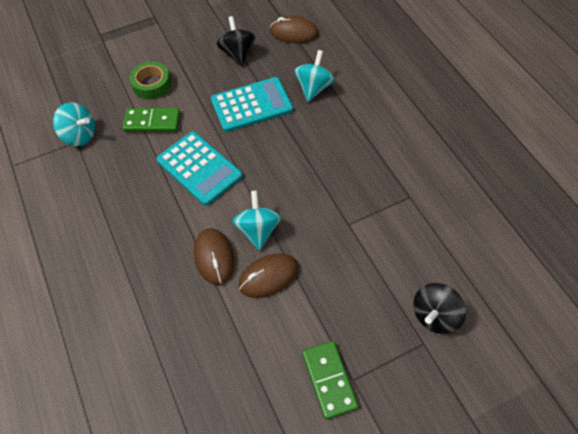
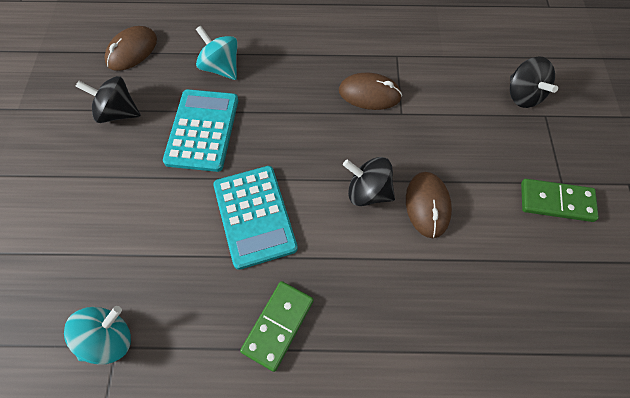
camera: 65 degrees left, 5 degrees up
(152, 84) = (91, 220): green tape -> none
(152, 122) = (151, 241): green domino -> green domino (278, 325)
(199, 168) = (254, 216): turquoise calculator -> turquoise calculator turned 90 degrees clockwise
(214, 257) = (380, 247): brown mouse -> brown mouse (369, 94)
(258, 230) = (368, 192): turquoise spinning top -> black spinning top

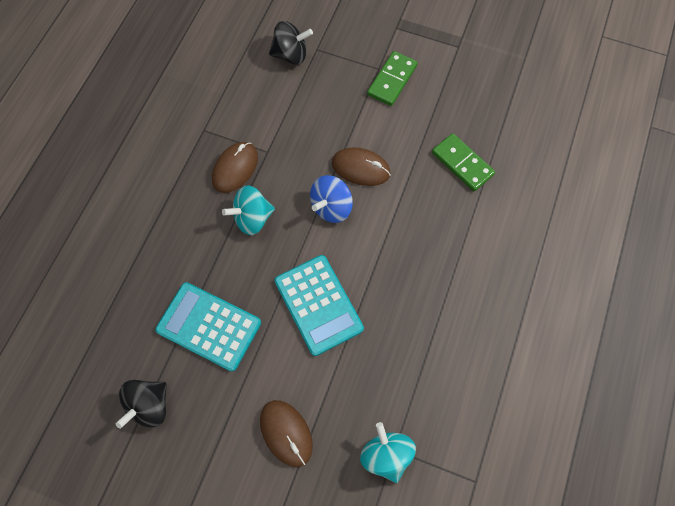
camera: 70 degrees left, 5 degrees up
(132, 51) = (71, 375): brown mouse -> brown mouse (286, 433)
(221, 67) = (140, 289): turquoise spinning top -> turquoise spinning top (252, 218)
(254, 216) = (318, 304): turquoise calculator -> turquoise calculator turned 60 degrees clockwise
(278, 325) = (419, 314): green domino -> green domino (462, 164)
(368, 192) = (331, 207): black spinning top -> blue spinning top

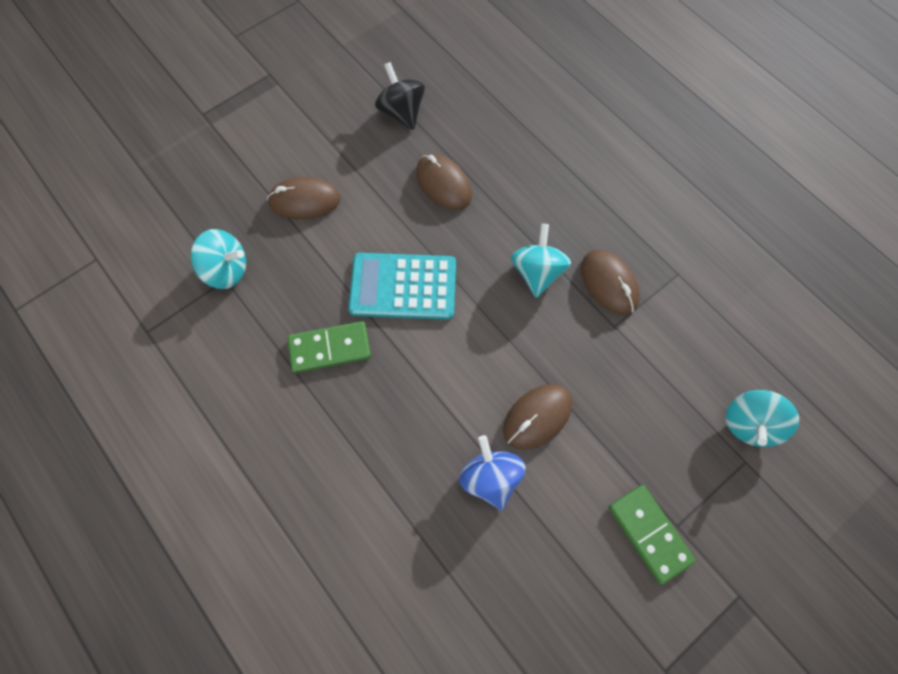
camera: 120 degrees right, 0 degrees up
(209, 326) = (443, 184): turquoise calculator -> brown mouse
(291, 55) = (749, 424): black spinning top -> turquoise spinning top
(331, 207) = (505, 357): blue spinning top -> blue spinning top (490, 478)
(462, 164) = (476, 546): green domino -> green domino (330, 348)

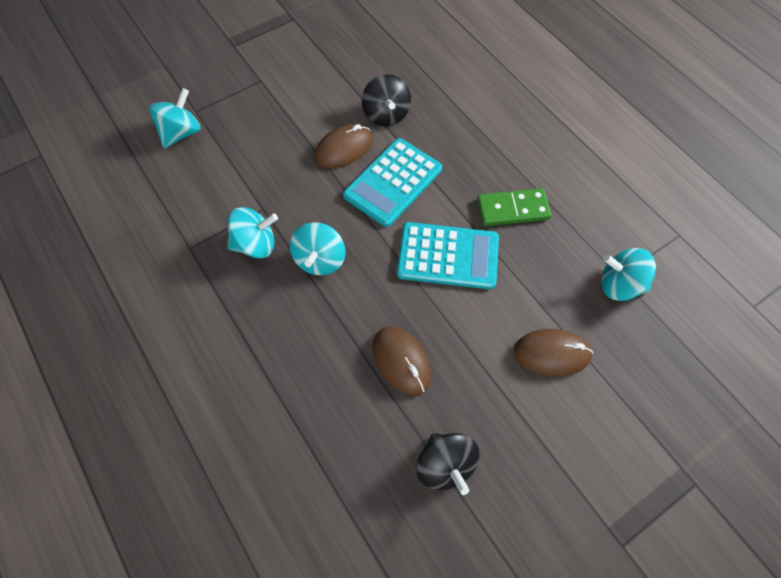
camera: 175 degrees left, 5 degrees down
(470, 372) = (393, 182): none -> turquoise calculator
(490, 478) = (386, 115): blue spinning top -> black spinning top
(609, 283) = (256, 244): brown mouse -> turquoise spinning top
(649, 533) = (281, 78): green domino -> none

